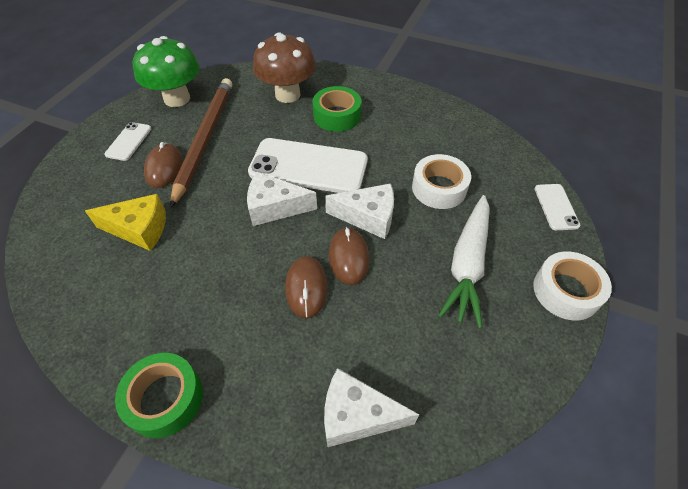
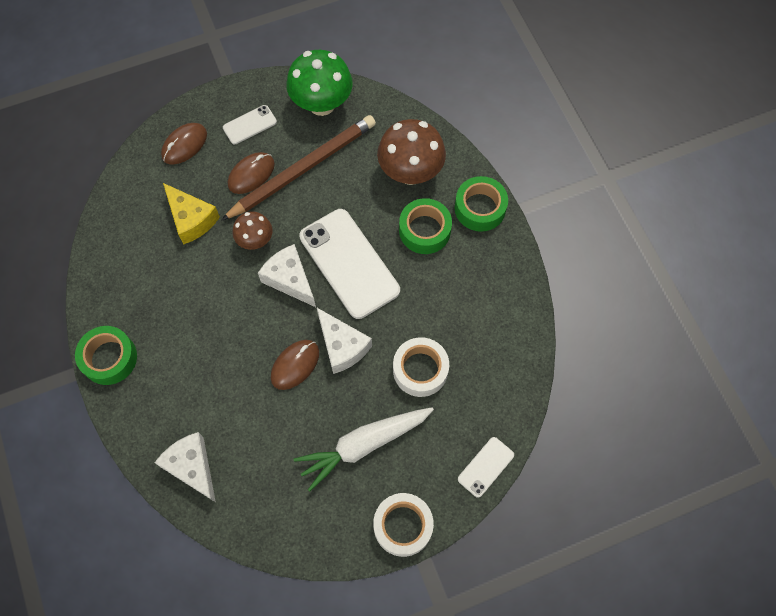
camera: 45 degrees right, 15 degrees up
(215, 204) = (255, 240): none -> brown mushroom
(306, 288) = (246, 362): brown mouse -> brown mouse (184, 145)
(356, 84) = (480, 208): none -> green tape

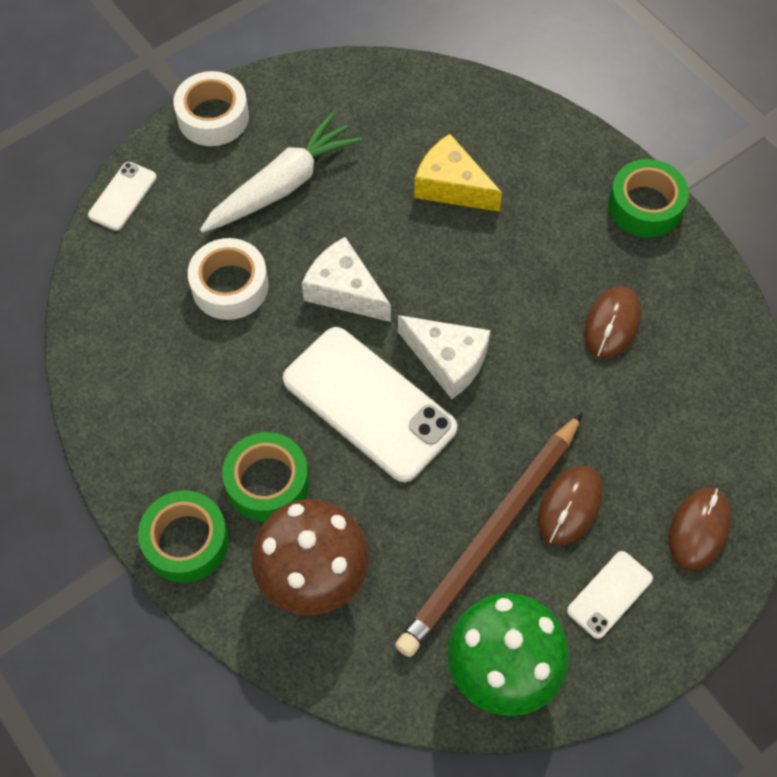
camera: 165 degrees right, 5 degrees down
(191, 219) = (628, 412): yellow cheese -> yellow cheese (451, 186)
(192, 467) = (484, 118): white cheese -> none
(255, 240) = (520, 404): brown mushroom -> none
(295, 365) = (400, 253): brown mouse -> brown mouse (612, 324)

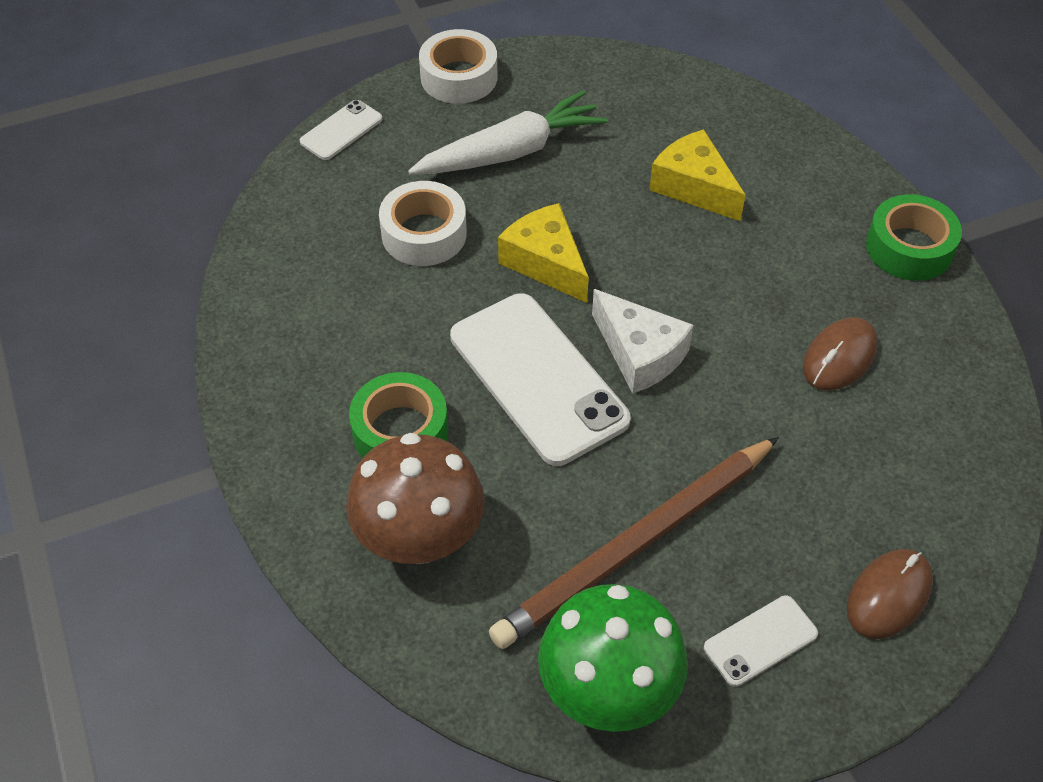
camera: 15 degrees right, 10 degrees down
(186, 541) = (292, 470): green tape -> none
(344, 290) = (545, 263): white cheese -> yellow cheese
(569, 506) = (738, 534): brown mouse -> none

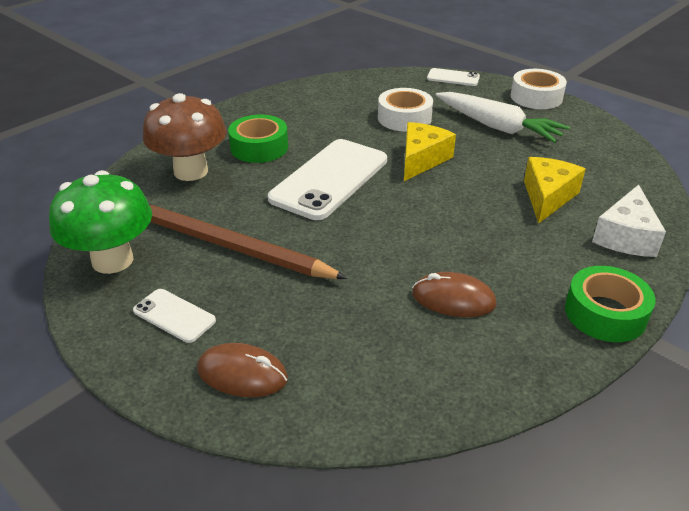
camera: 65 degrees right, 15 degrees down
(640, 354) = (379, 210): white cheese -> white cheese (626, 236)

